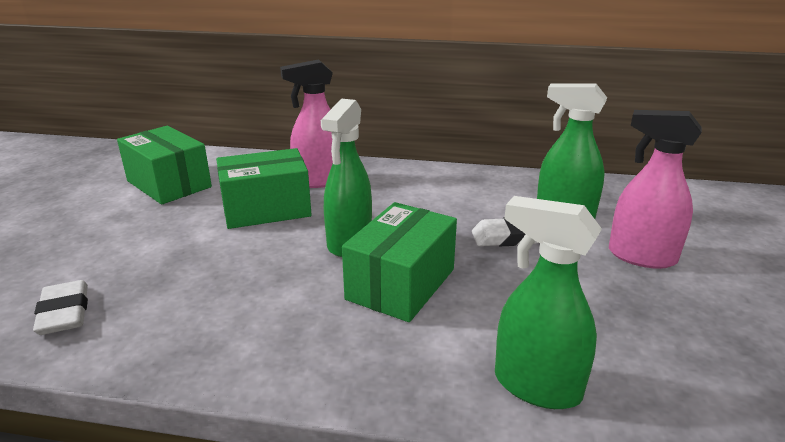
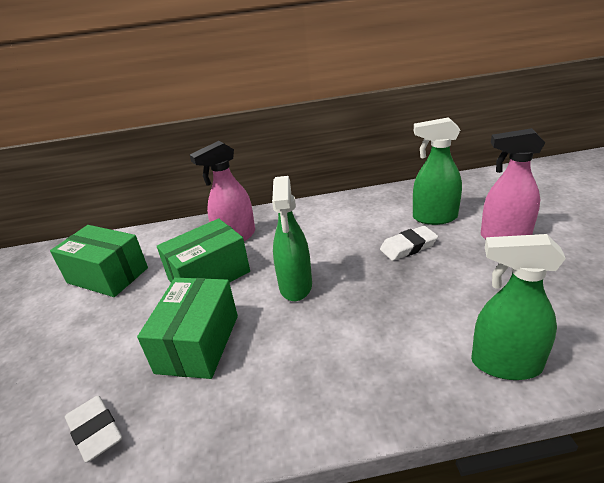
camera: 15 degrees left, 5 degrees up
(401, 284) = (358, 311): green box -> green box (198, 343)

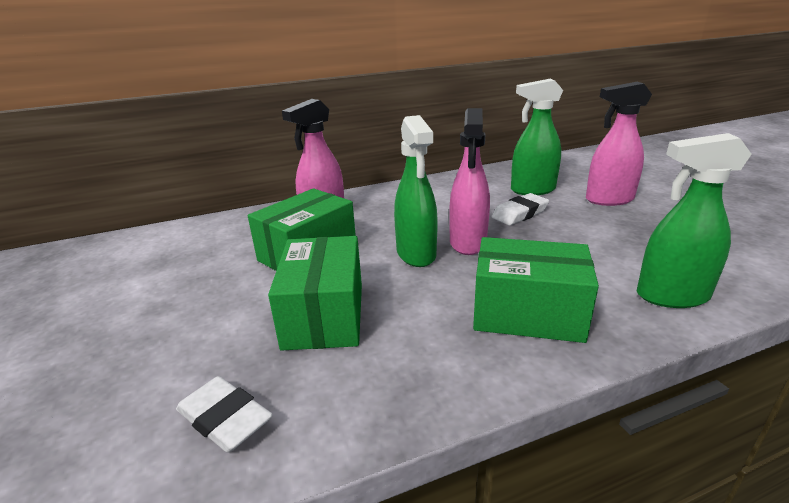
camera: 15 degrees left, 5 degrees down
(107, 275) = (173, 264): green box -> green box (527, 313)
(345, 278) = (468, 243): none -> pink spray bottle

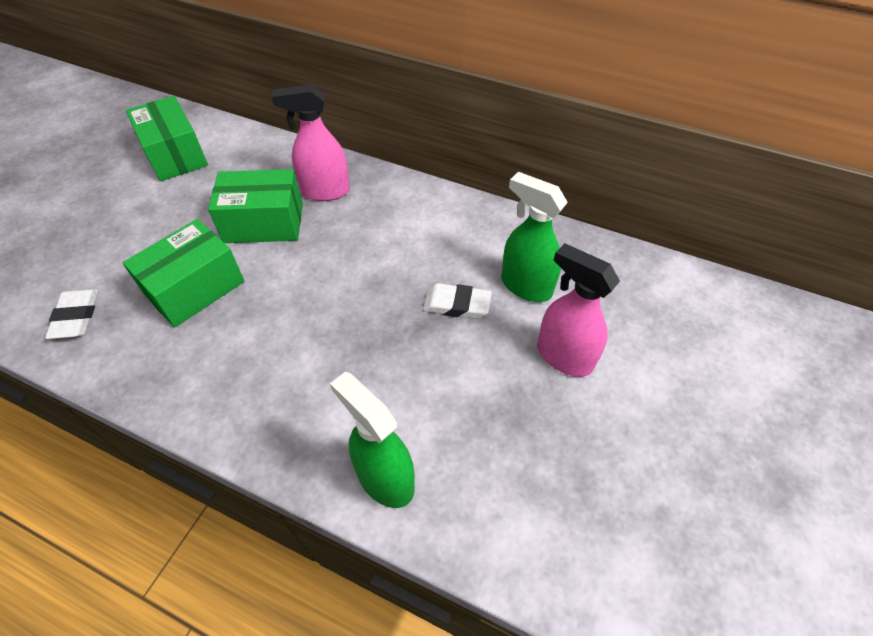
camera: 45 degrees right, 25 degrees up
(416, 254) = (316, 282): green spray bottle -> none
(468, 243) = (363, 301): pink spray bottle -> none
(527, 313) = (281, 395): green box -> green box (175, 155)

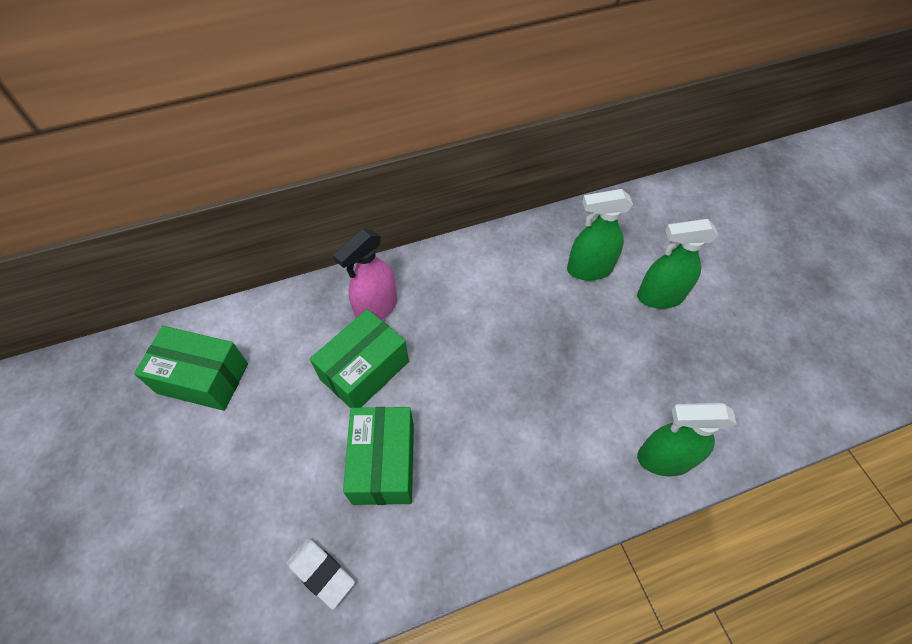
camera: 45 degrees left, 5 degrees up
(457, 304) = (567, 316): white eraser -> none
(564, 356) = (659, 296): pink spray bottle -> green spray bottle

